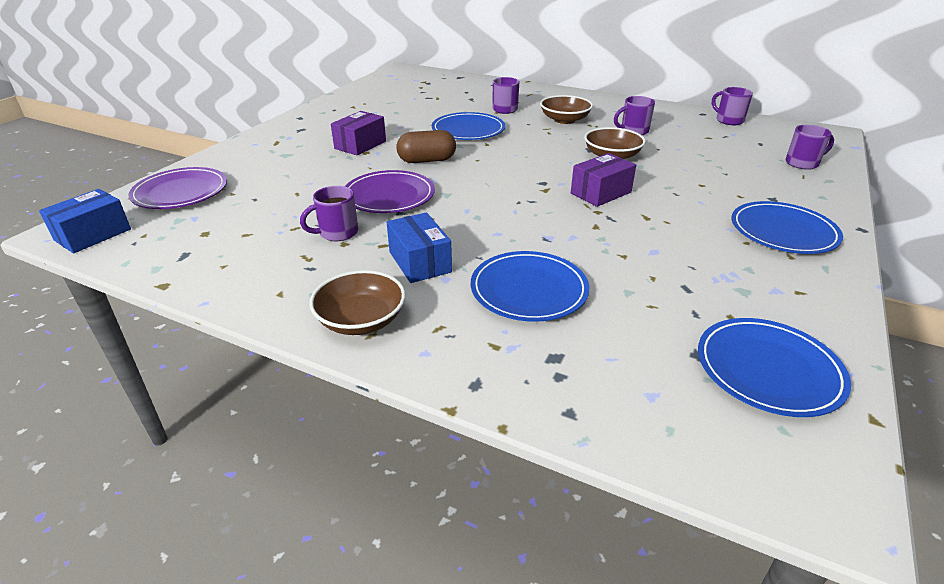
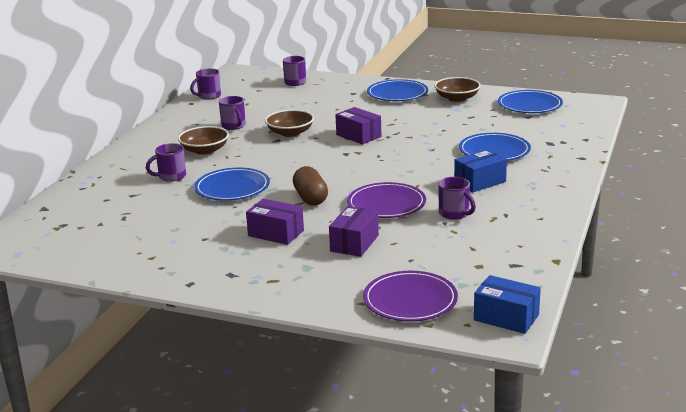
camera: 95 degrees left, 10 degrees down
(312, 175) = (354, 243): none -> purple box
(361, 320) = (551, 190): brown bowl -> brown bowl (457, 98)

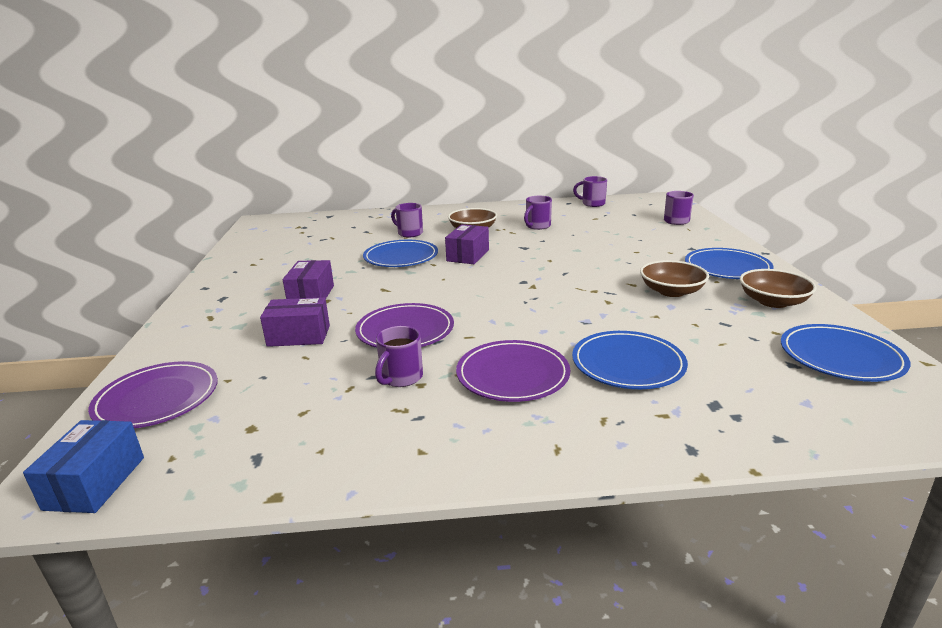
camera: 65 degrees right, 0 degrees up
(290, 133) = (547, 248): brown bowl -> brown bowl (671, 291)
(310, 198) = (398, 291): brown capsule -> none
(358, 136) = (577, 276): purple box -> purple box (468, 255)
(480, 182) = (512, 375): blue box -> purple plate

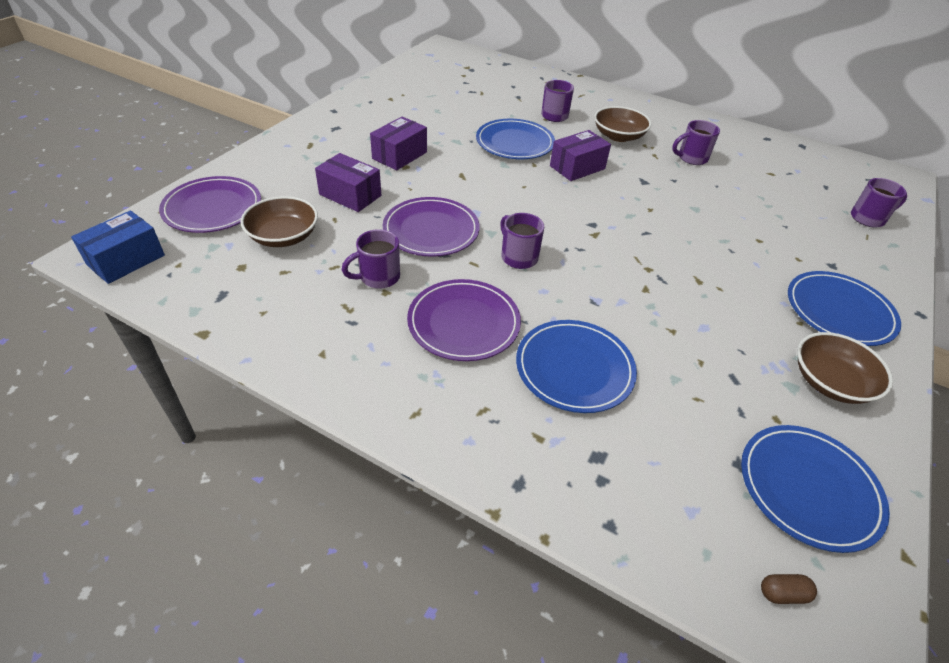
camera: 30 degrees right, 20 degrees up
(592, 204) = (794, 150): purple mug -> purple mug (518, 257)
(671, 291) = (729, 310): brown bowl -> brown bowl (283, 236)
(909, 415) = (782, 593): none -> brown capsule

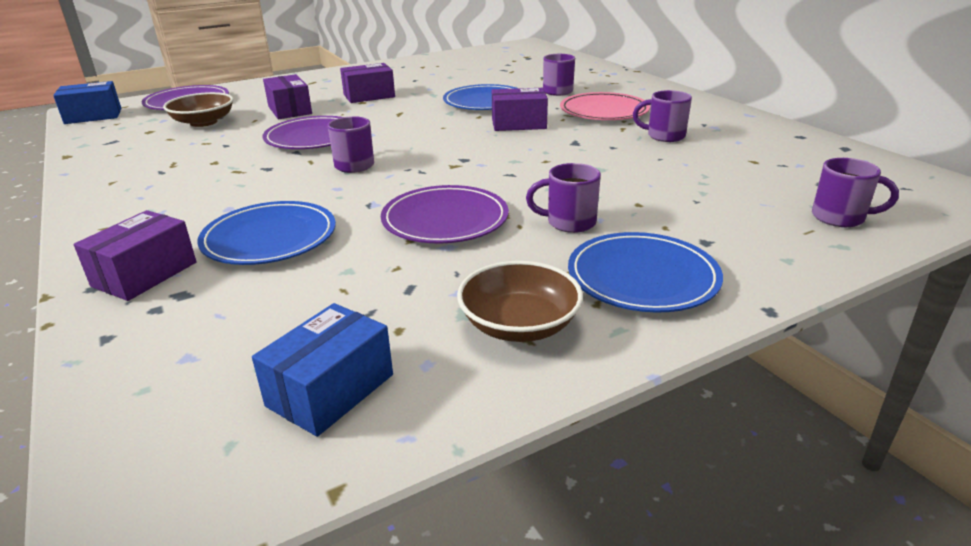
camera: 35 degrees right, 15 degrees down
(378, 277) = (224, 154): purple mug -> purple mug (569, 222)
(464, 323) = (236, 190): purple plate -> purple plate (445, 220)
(537, 450) = (145, 274): none -> purple box
(618, 136) = (604, 111): brown bowl -> pink plate
(782, 593) = (150, 449): brown capsule -> none
(808, 488) = (330, 390): blue plate -> blue box

